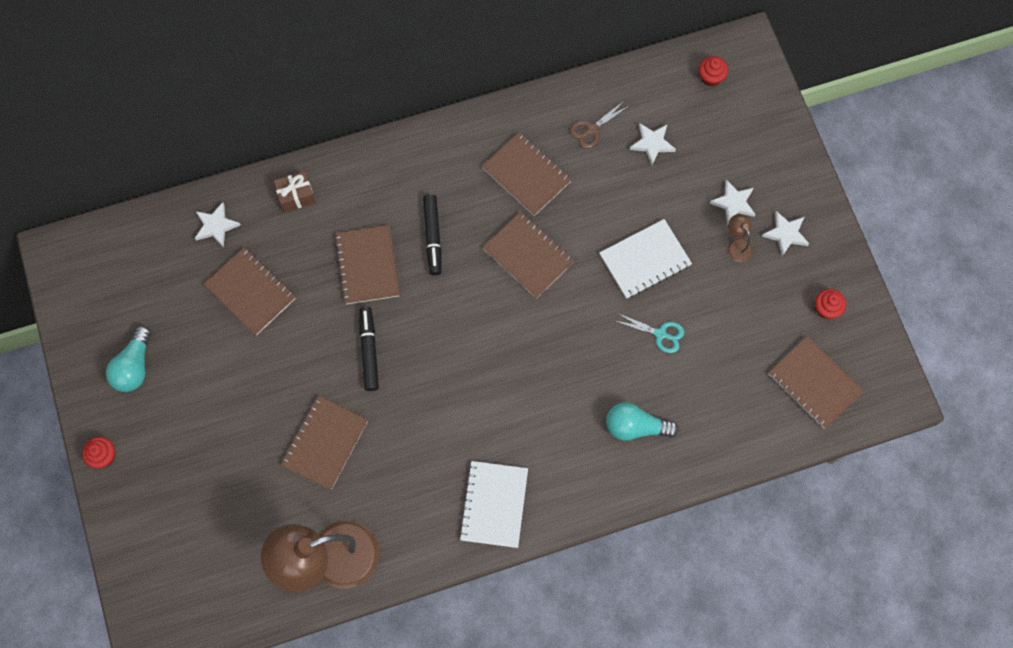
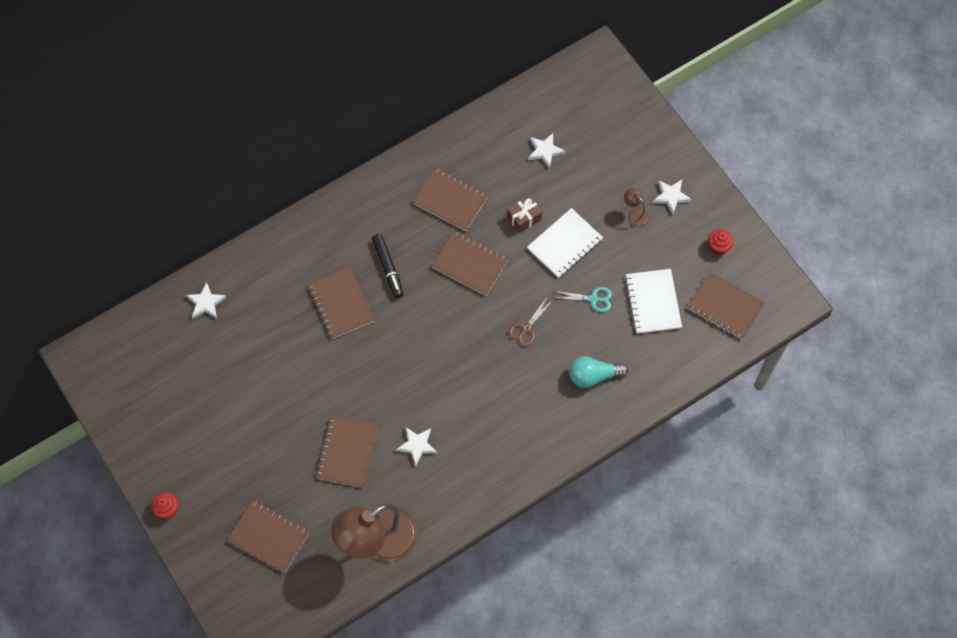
camera: 15 degrees left, 5 degrees down
(134, 366) = (171, 432): turquoise light bulb -> none
(250, 292) = (250, 348): brown notebook -> brown notebook (268, 537)
(296, 196) = (266, 263): brown gift -> brown gift (524, 218)
(369, 351) = (362, 370): black marker -> none
(494, 504) = (498, 465): white notebook -> white notebook (653, 302)
(591, 129) = (493, 151): brown scissors -> brown scissors (526, 328)
(710, 77) = (577, 87): red cupcake -> none
(733, 203) = (623, 182): white star -> white star (417, 445)

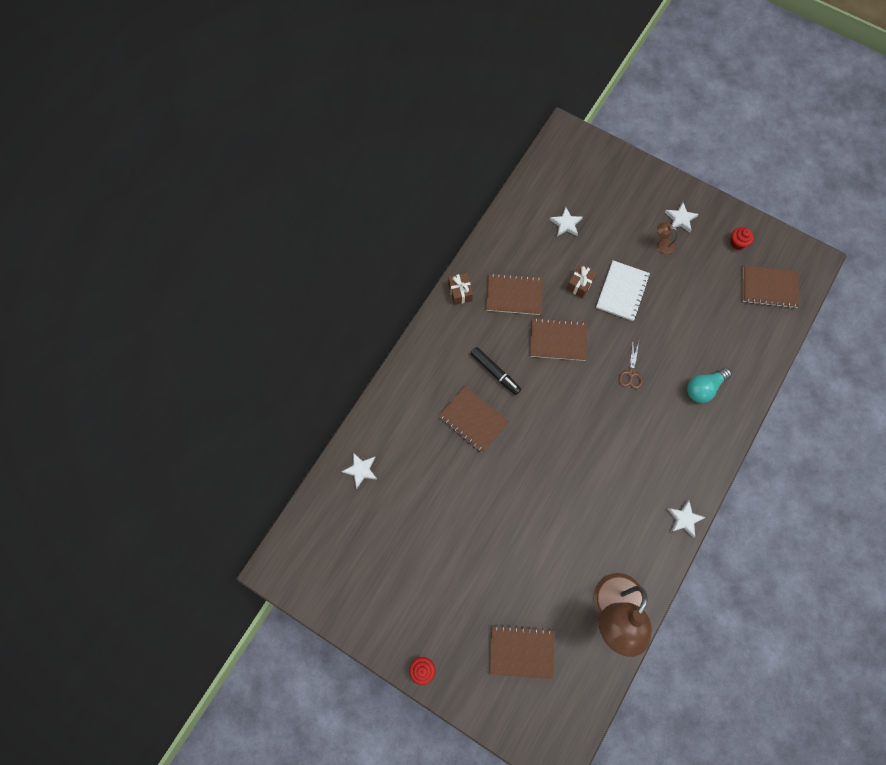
camera: 25 degrees left, 5 degrees up
(347, 452) = (546, 544): brown notebook -> none
(396, 174) = (460, 292): none -> brown gift
(417, 445) = (599, 511): white star -> white star (684, 519)
(593, 299) = (668, 326): turquoise scissors -> none
(653, 302) = (714, 308): white notebook -> none

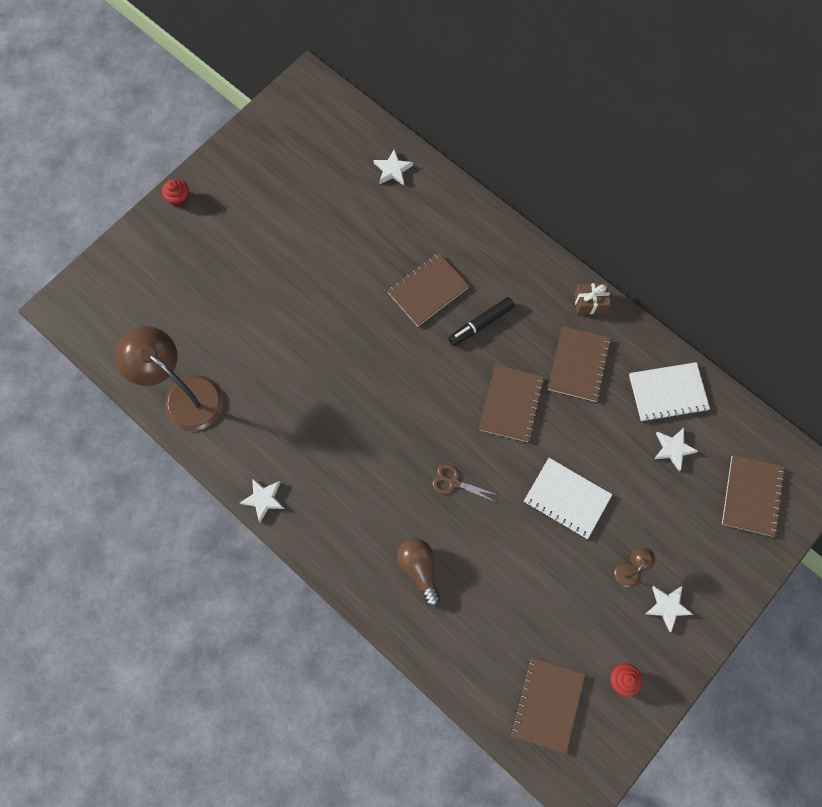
camera: 100 degrees right, 0 degrees up
(521, 651) = (169, 293): brown notebook -> brown notebook (751, 496)
(523, 231) = (668, 392): none -> white notebook
(579, 284) = (583, 447): brown gift -> none
(703, 388) = (419, 569): turquoise light bulb -> brown light bulb

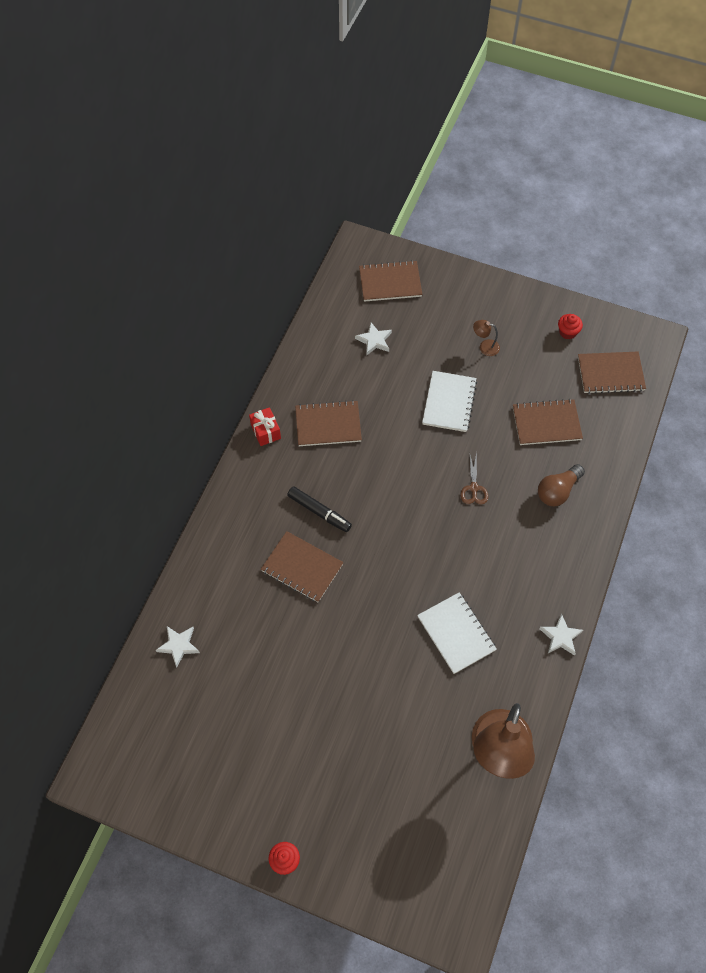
camera: 110 degrees left, 10 degrees down
(511, 404) = (385, 465): brown notebook -> brown notebook (546, 423)
(590, 303) = (265, 431): brown gift -> red gift
(667, 606) = (500, 316): white star -> none
(668, 392) = (327, 355): white notebook -> white notebook (456, 633)

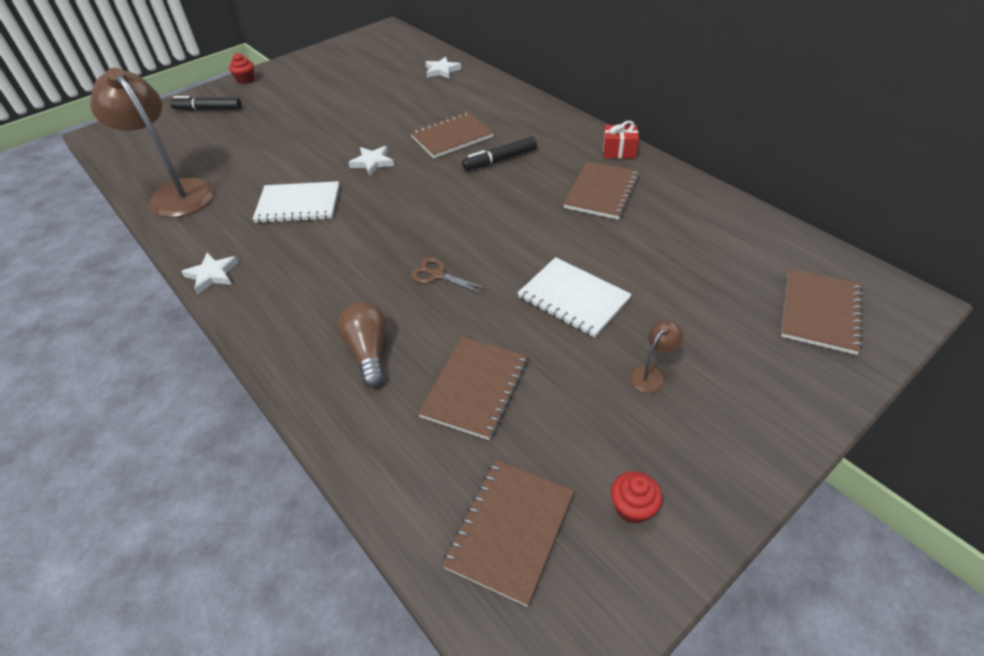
camera: 120 degrees right, 15 degrees down
(362, 849) = (208, 109): none -> black marker
(374, 340) = (712, 263): white star -> white star (372, 162)

